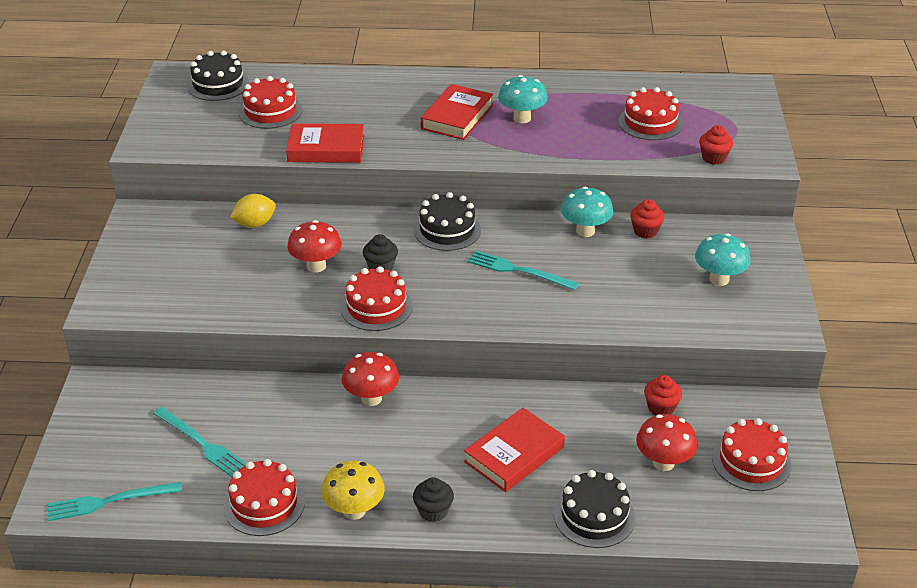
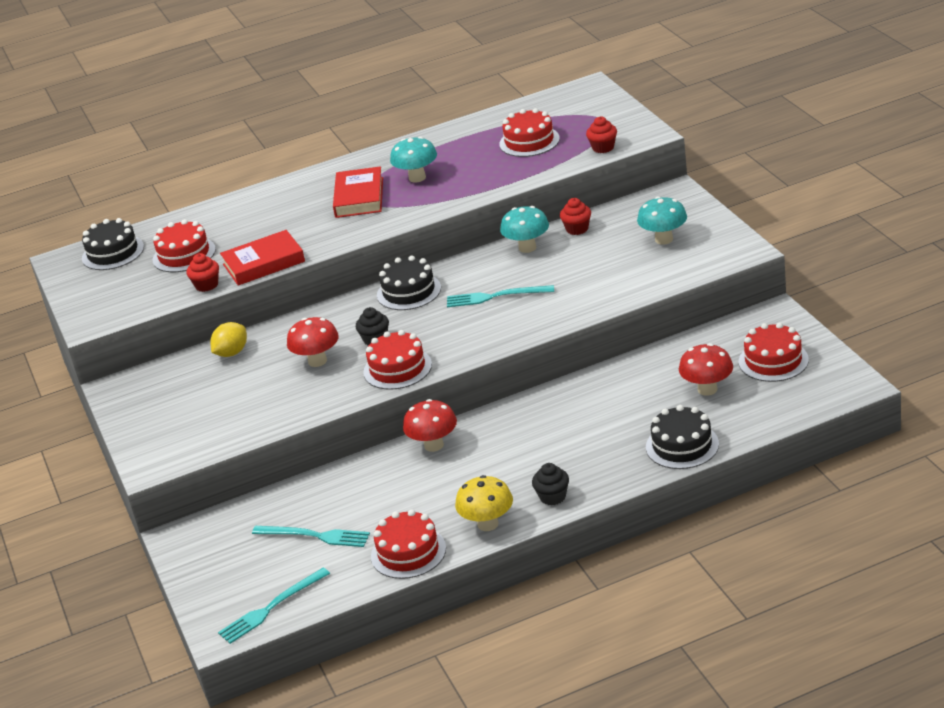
camera: 20 degrees left, 5 degrees down
(514, 454) = (585, 433): red book -> none
(661, 408) = (676, 354): red cupcake -> red cupcake (207, 285)

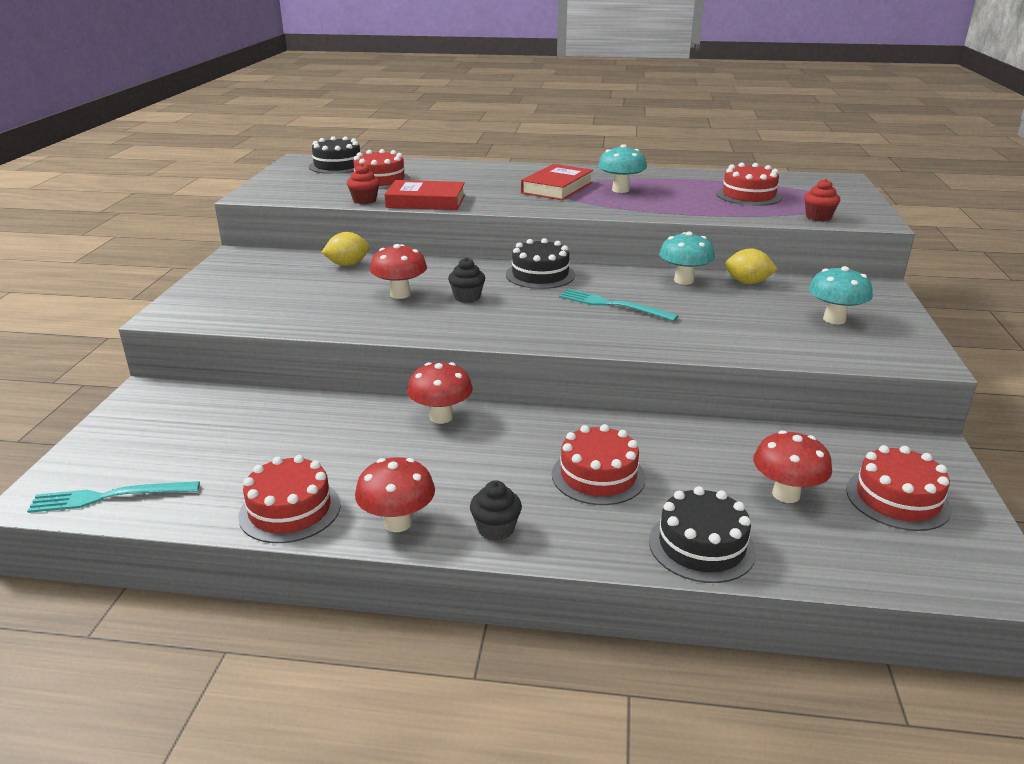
camera: 25 degrees right, 5 degrees down
(315, 536) = (239, 448): turquoise fork -> none
(397, 368) = (456, 325): red cake -> red cake (598, 476)
(488, 524) = (397, 523): yellow mushroom -> red mushroom
(577, 229) = (747, 283): red cupcake -> yellow lemon

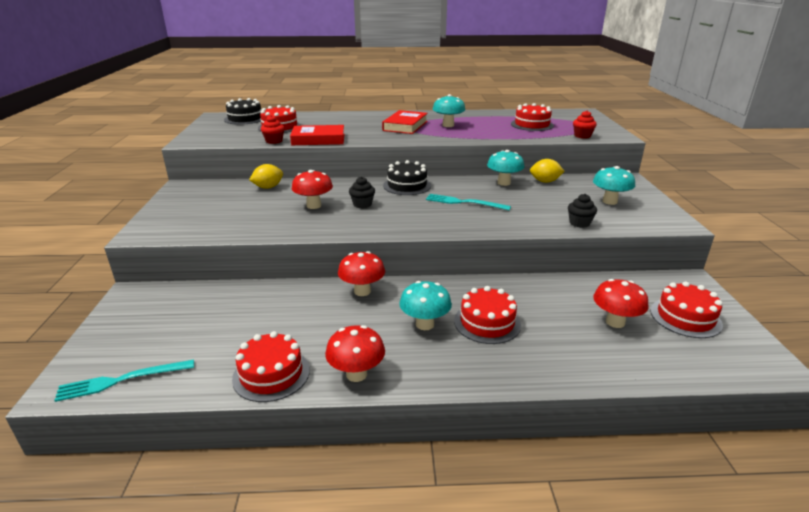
camera: 10 degrees left, 0 degrees up
(496, 529) = (429, 370): black cupcake -> black cupcake (579, 223)
(510, 469) = (425, 324): none -> turquoise mushroom
(701, 546) = (575, 365): black cake -> none

